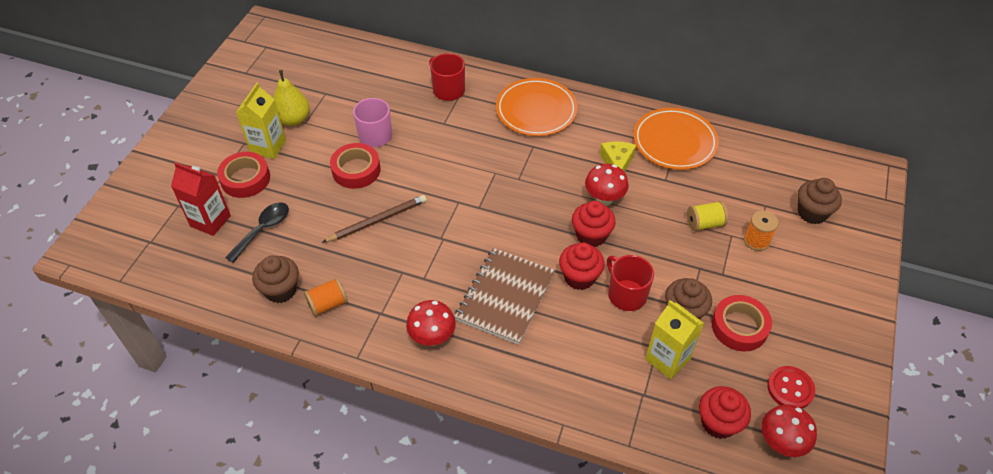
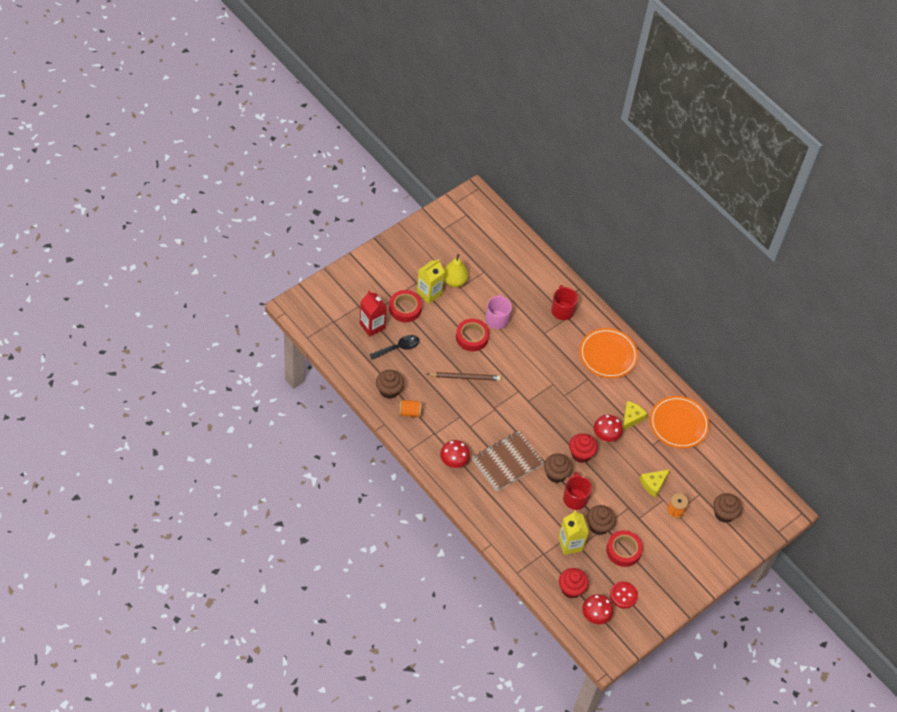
camera: 25 degrees right, 5 degrees up
(579, 277) = (556, 474): red cupcake -> brown cupcake
(704, 223) = (653, 484): yellow spool -> yellow cheese

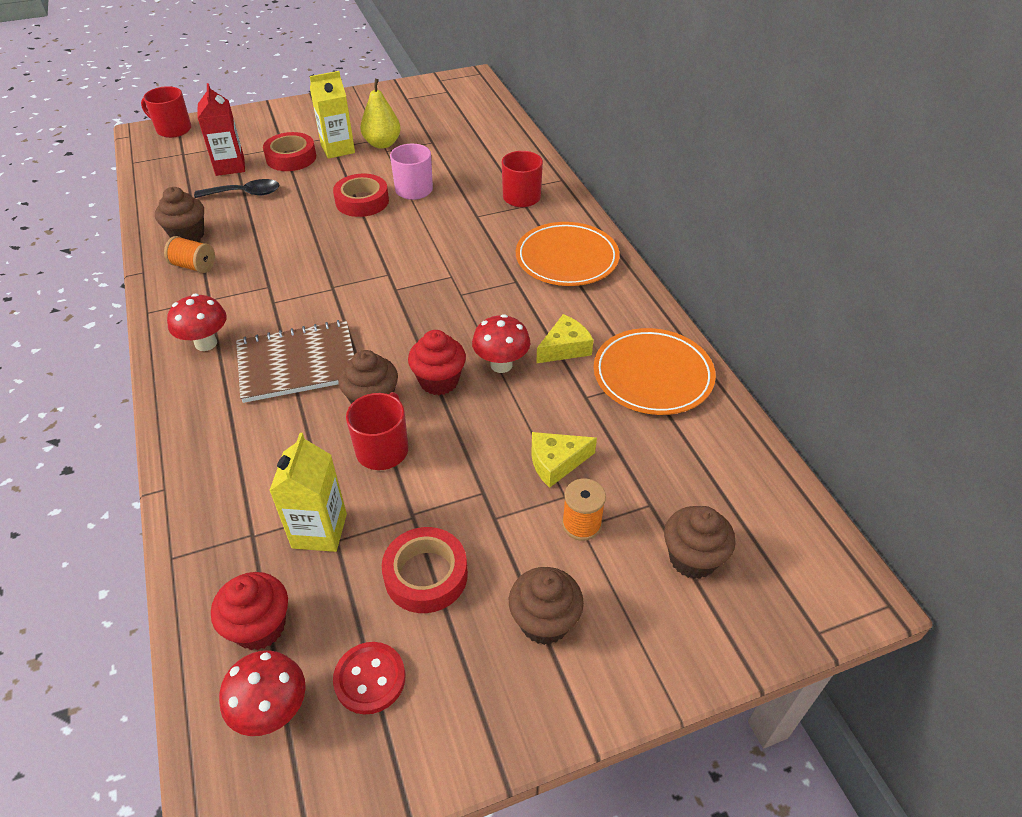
camera: 25 degrees right, 10 degrees down
(309, 299) = (173, 129): none -> red mug
(465, 377) = (315, 242): brown pencil -> none
(598, 526) = (400, 511): brown cupcake -> brown cupcake (544, 621)

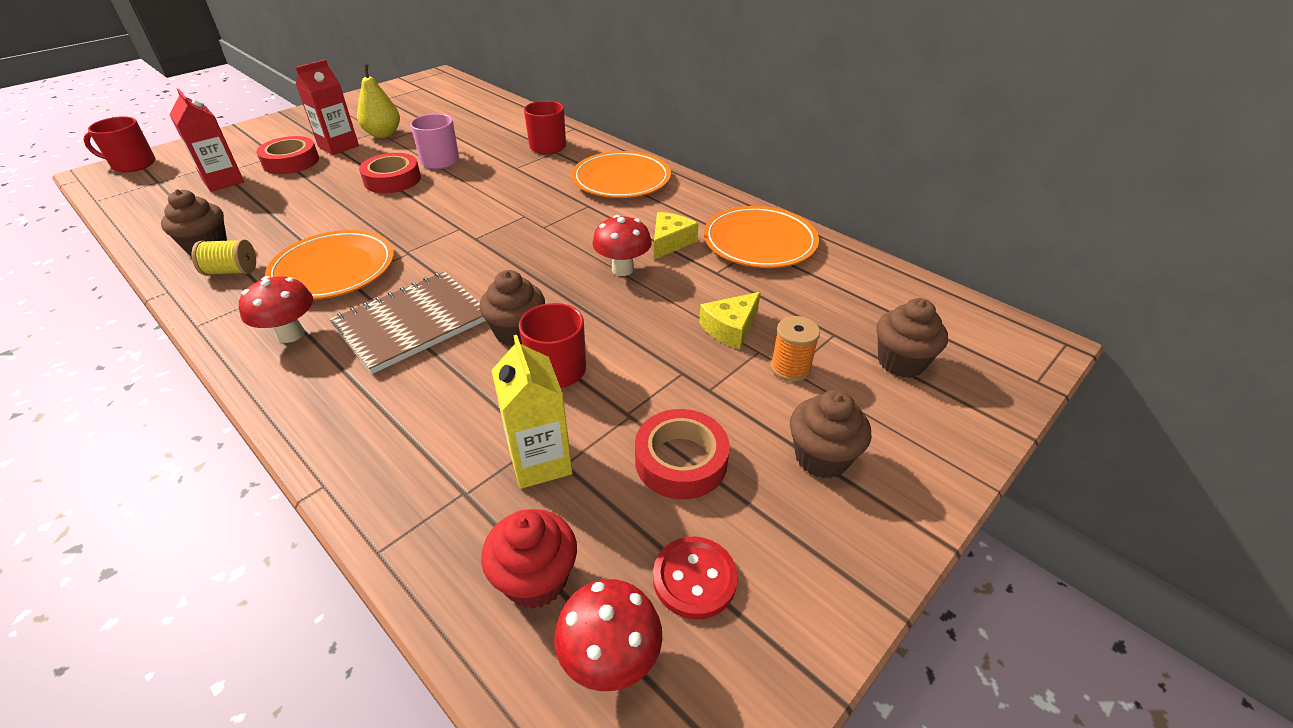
camera: 25 degrees left, 5 degrees down
(194, 266) = (232, 271): orange spool -> yellow spool
(245, 193) = (256, 199): black spoon -> none
(267, 288) = (333, 270): none -> orange plate
(338, 149) = (338, 146): yellow carton -> red carton
(439, 381) = (573, 297): red cupcake -> none

